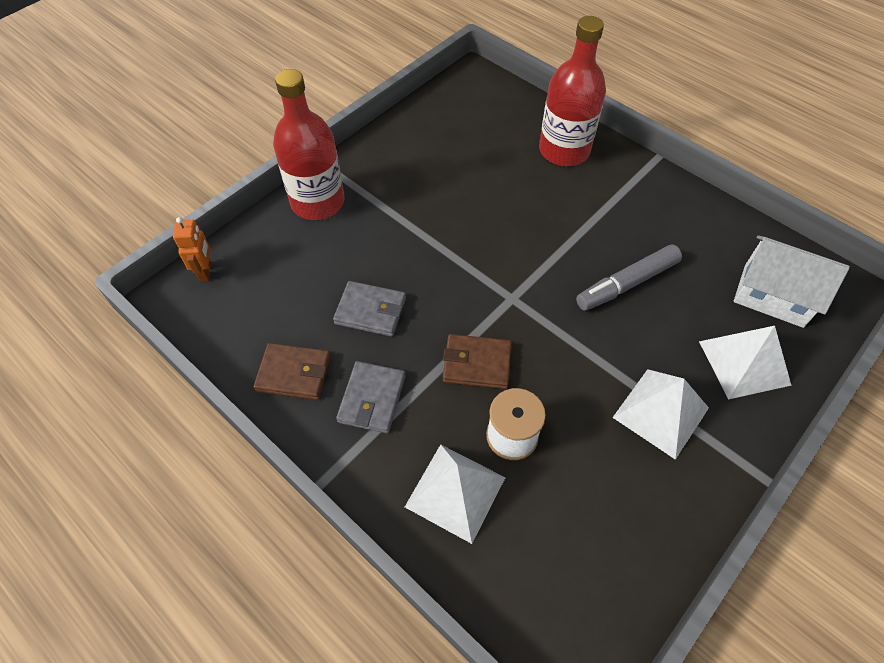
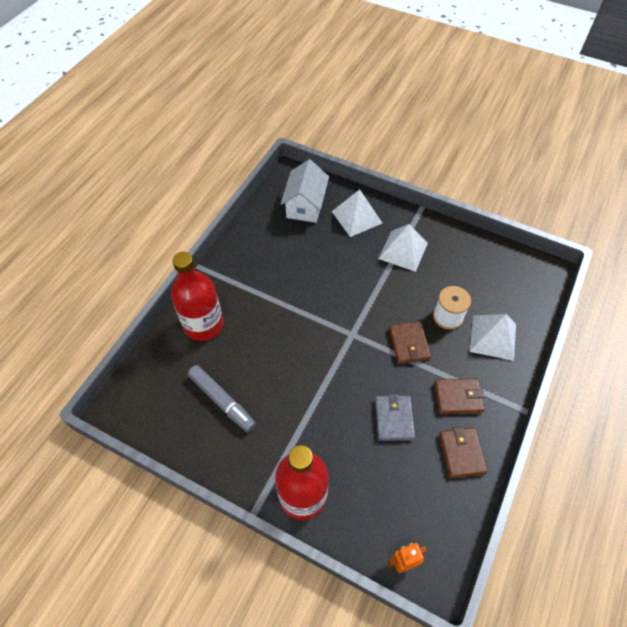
camera: 105 degrees left, 0 degrees up
(372, 399) = (458, 397): grey wallet -> brown wallet
(627, 284) = (319, 273): grey marker -> grey marker (222, 401)

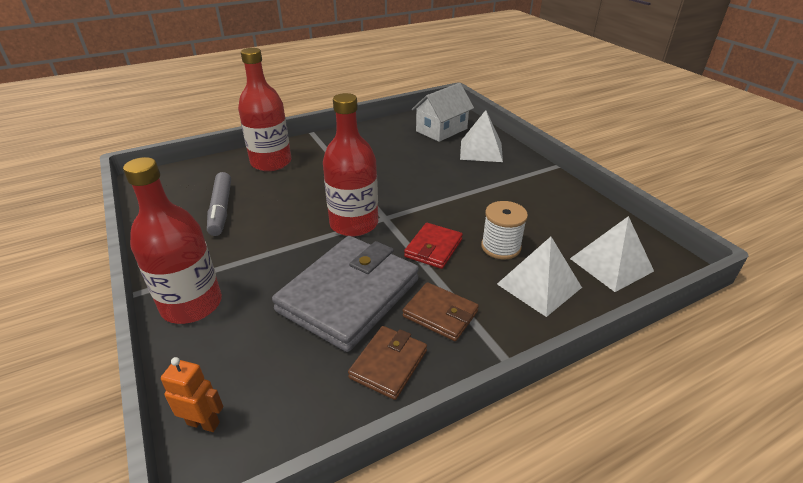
camera: 35 degrees right, 20 degrees down
(336, 353) = (354, 224): none -> red bottle
(394, 419) = (349, 295): grey wallet -> grey wallet, size x2.01
(403, 250) = (503, 185): white pyramid -> white pyramid (611, 264)
(409, 344) = (433, 248): brown wallet -> red wallet

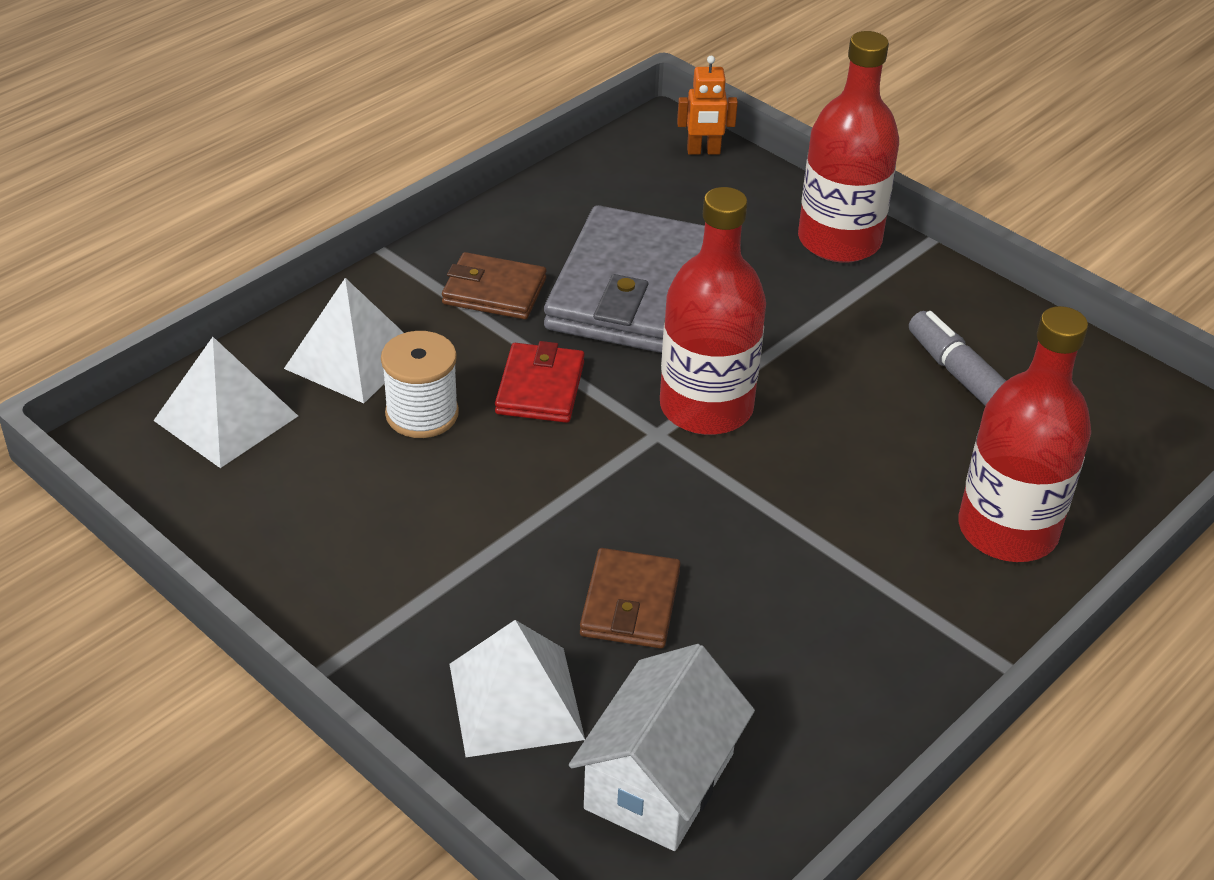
camera: 160 degrees right, 5 degrees up
(388, 364) = (538, 228): brown wallet -> brown wallet (630, 603)

